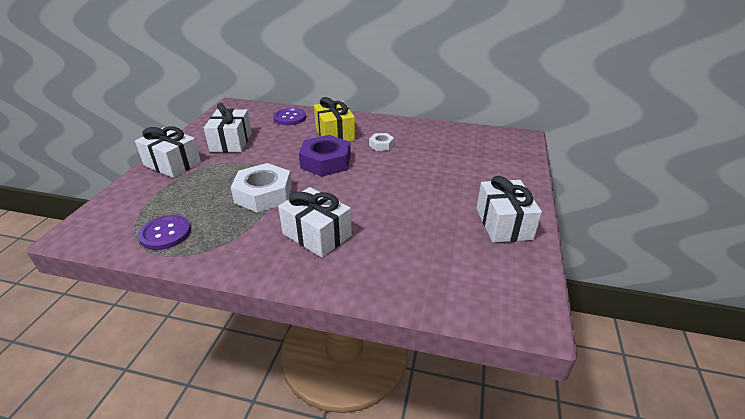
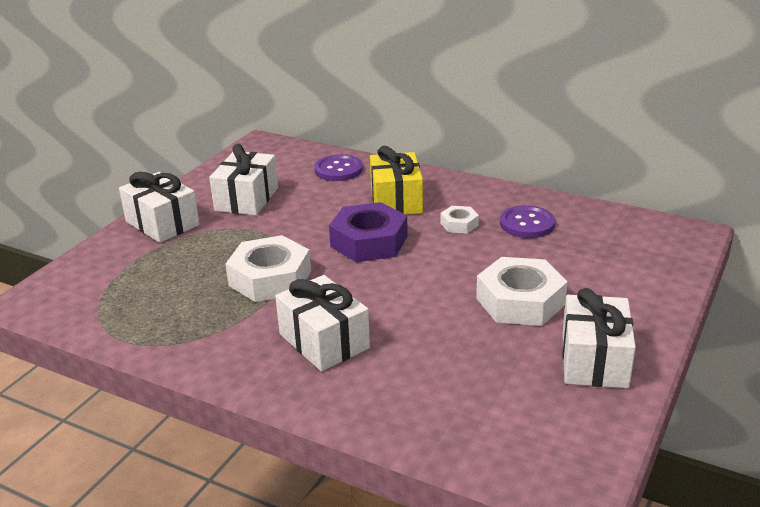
camera: 15 degrees right, 5 degrees down
(165, 234) = (134, 315): purple button -> purple button (527, 224)
(440, 190) = (520, 301): none -> white nut

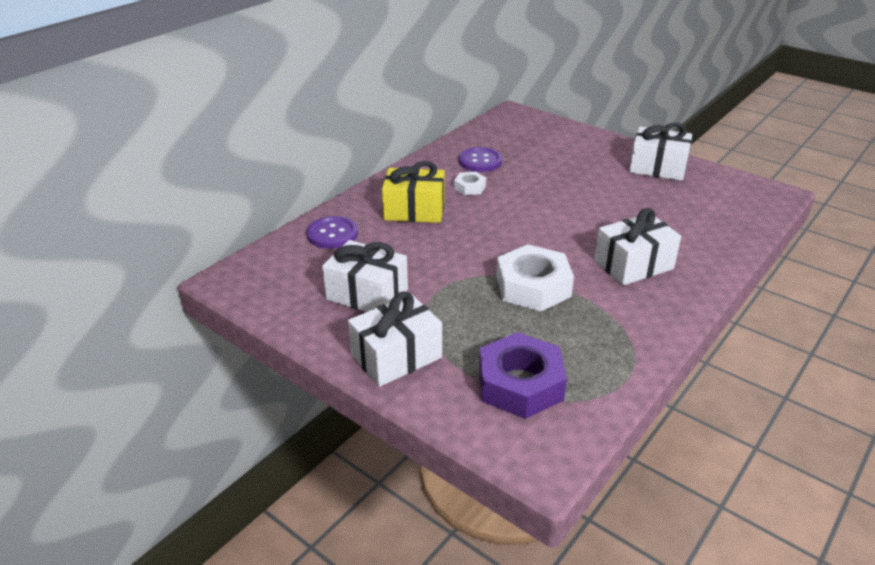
camera: 80 degrees left, 5 degrees up
(369, 242) = (484, 230): purple nut -> purple nut (520, 384)
(520, 301) = (588, 180): white nut -> none

